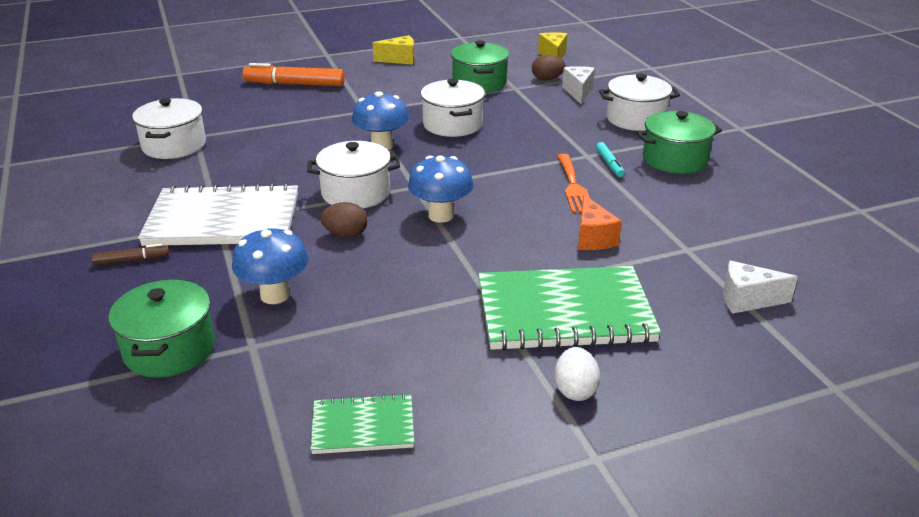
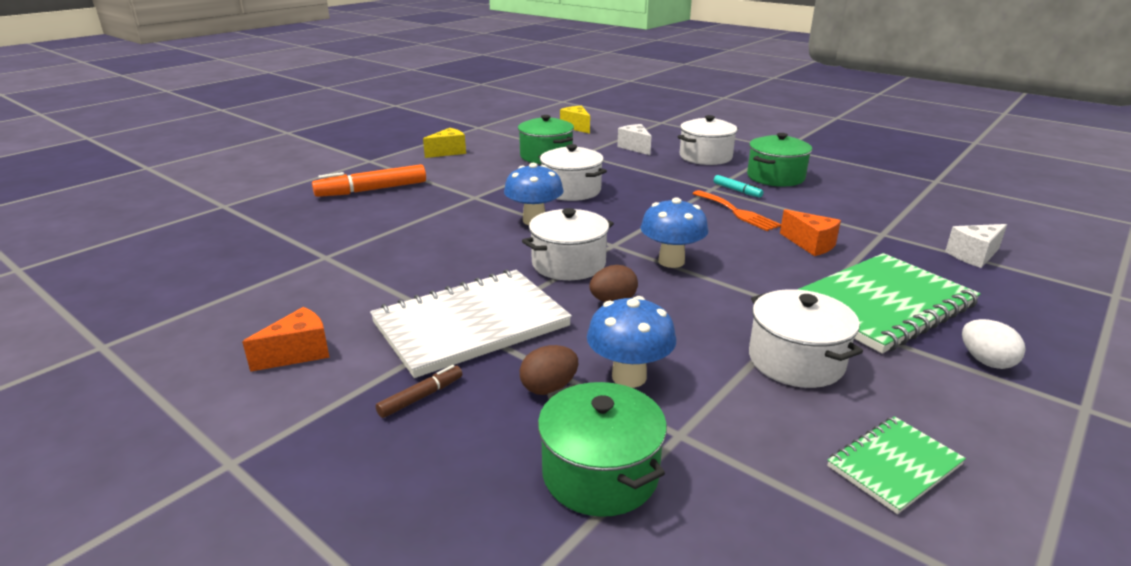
camera: 30 degrees left, 5 degrees down
(99, 205) = (299, 353): none -> orange cheese
(174, 145) = (311, 271): white pot -> white pot (796, 361)
(547, 79) = (597, 143): brown egg -> brown egg (549, 388)

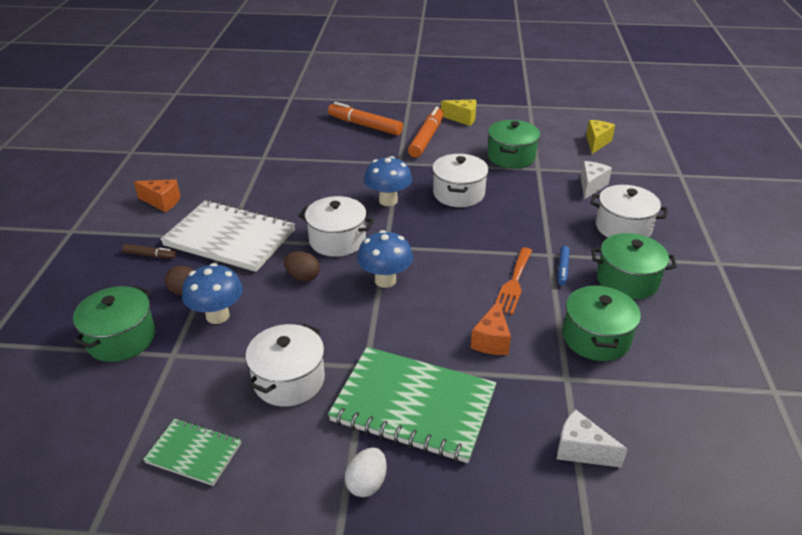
camera: 55 degrees right, 10 degrees up
(452, 174) = (426, 138): none -> orange marker
(737, 190) = (563, 269): turquoise marker -> blue marker
(838, 208) = (596, 338): none -> green pot

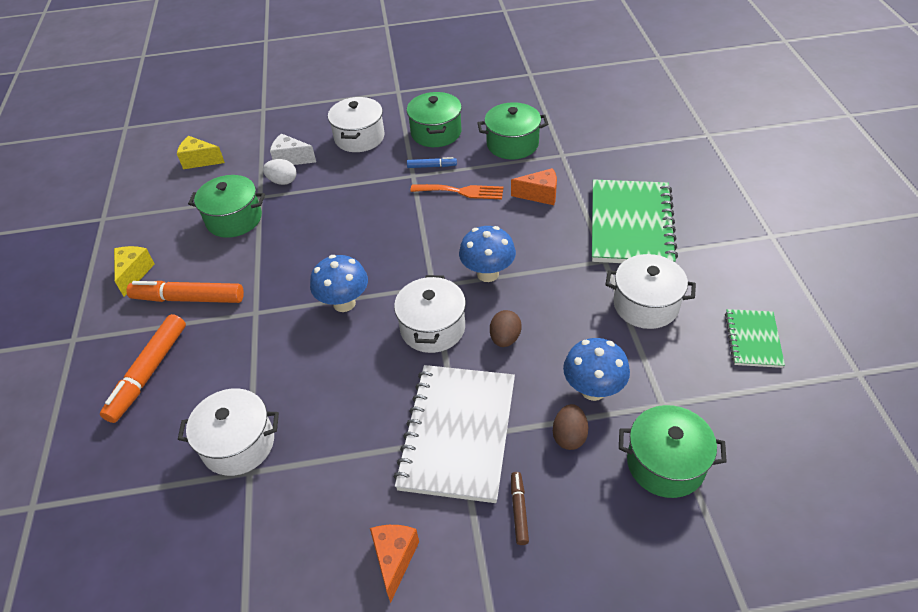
camera: 100 degrees left, 10 degrees up
(367, 483) = (712, 233): white egg -> white egg (282, 181)
(458, 193) = (319, 248): white pot -> white pot (238, 444)
(581, 450) = (624, 144): white cheese -> none

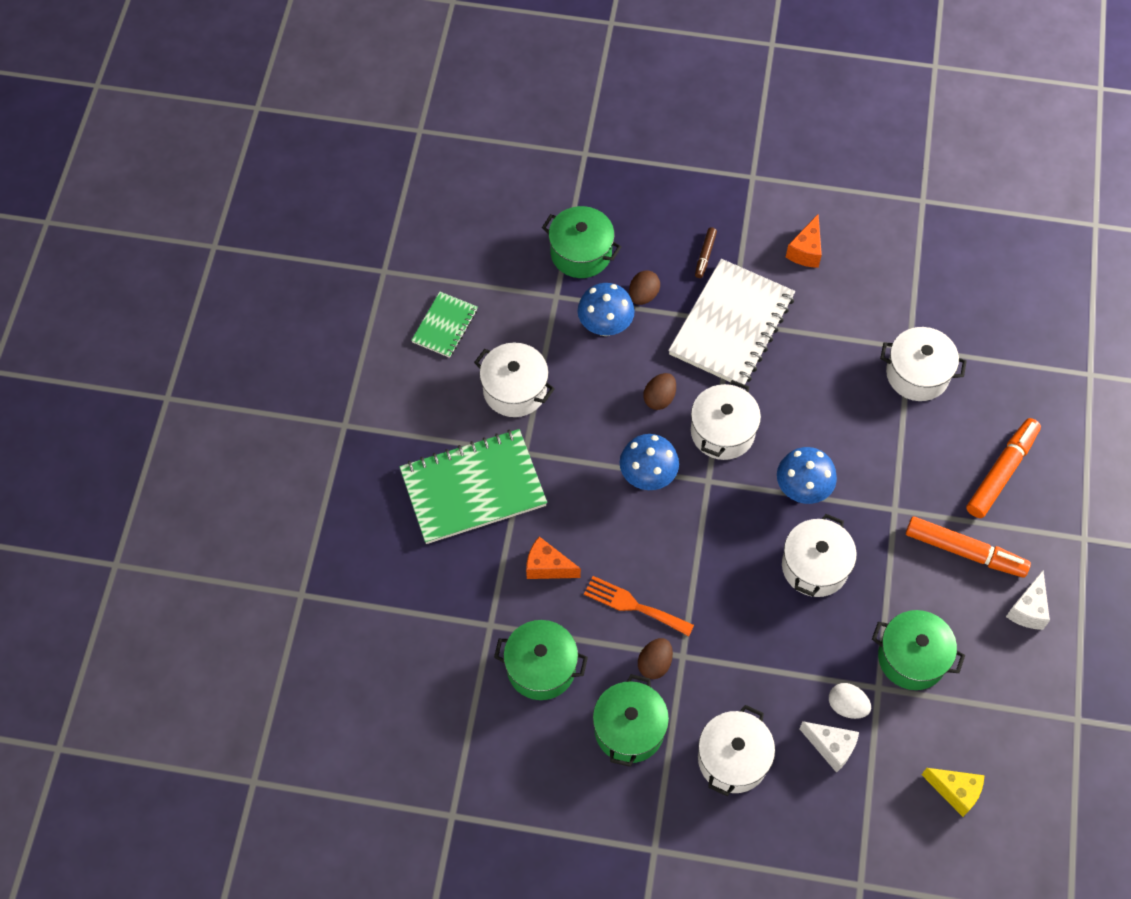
camera: 165 degrees left, 15 degrees up
(134, 274) = (1028, 609): yellow cheese -> white cheese
(322, 253) = (815, 566): none -> white pot
(432, 166) = (654, 664): blue marker -> brown egg
(630, 225) = (473, 488): green notebook -> green notebook turned 45 degrees clockwise

